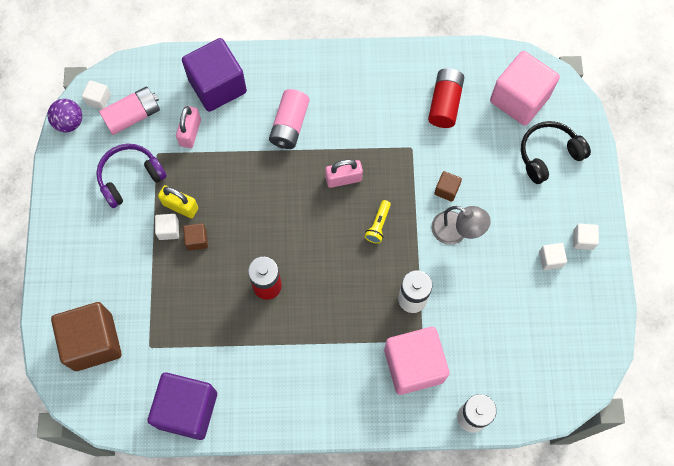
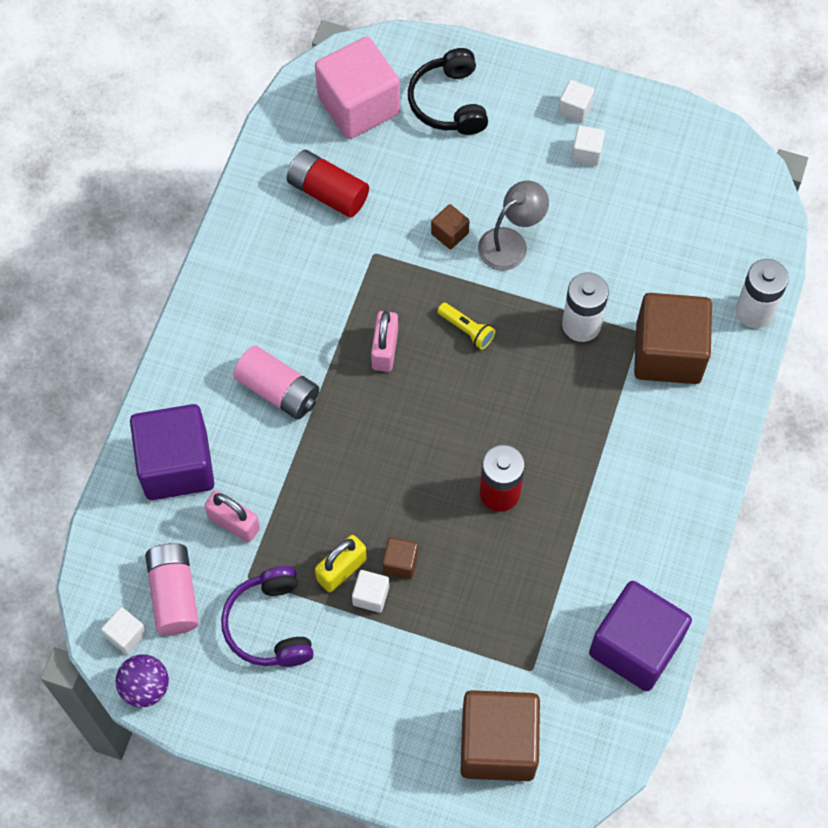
camera: 70 degrees left, 5 degrees down
(413, 365) = (668, 353): pink cube -> brown cube

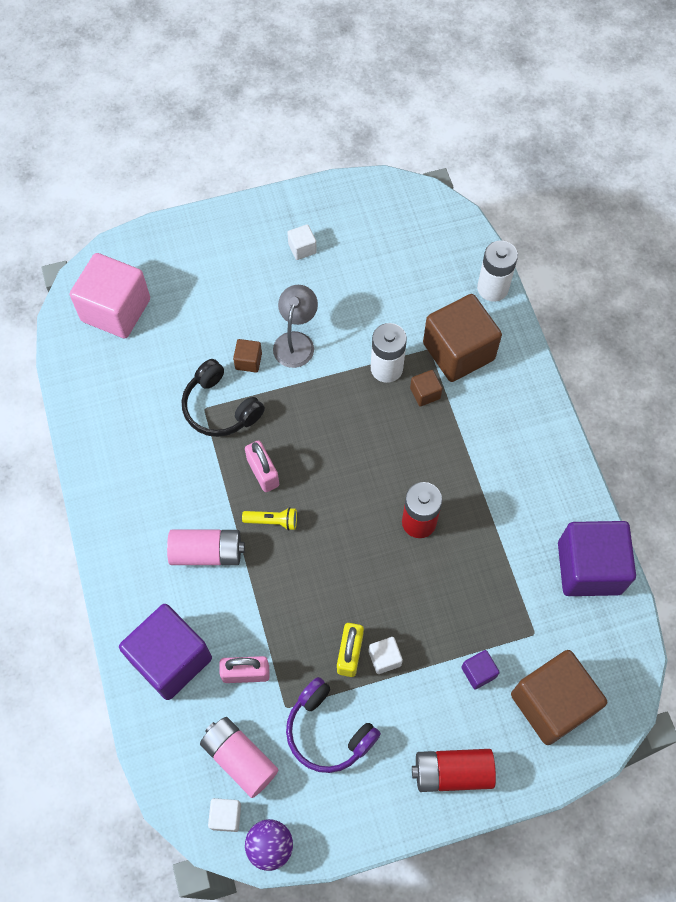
camera: 35 degrees left, 0 degrees up
(328, 192) = (138, 385): red battery -> red battery (452, 772)
(400, 562) = (387, 619): brown cube -> brown cube (425, 393)
(448, 102) = (180, 270): black headphones -> black headphones (220, 408)
(449, 668) = (478, 672): none -> purple cube
(467, 330) = (311, 421): yellow flashlight -> yellow flashlight (273, 521)
(575, 108) = (271, 223): white cube -> none

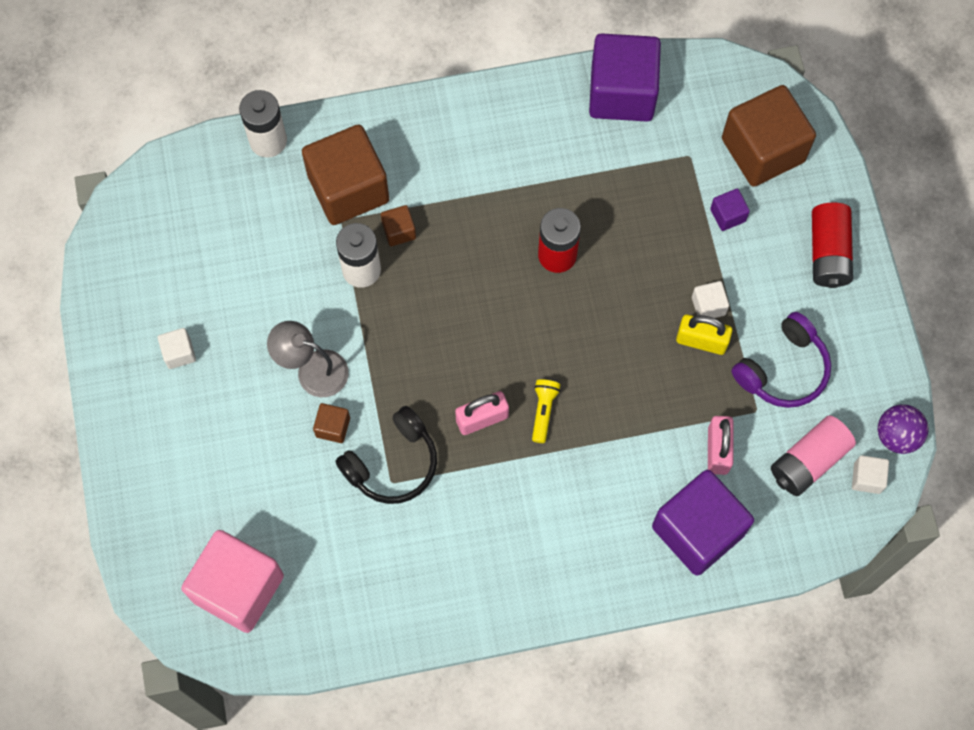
camera: 85 degrees left, 5 degrees up
(207, 552) = (576, 486): pink battery -> none

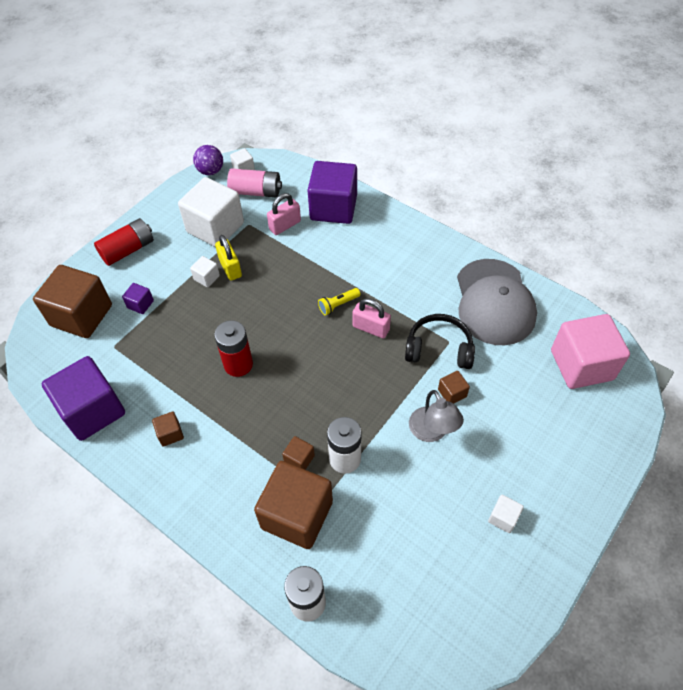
camera: 130 degrees left, 15 degrees down
(393, 580) = (494, 302): none -> grey cap
(531, 142) = (170, 434): none -> brown cube
(783, 370) = (215, 228): purple headphones -> white cube

